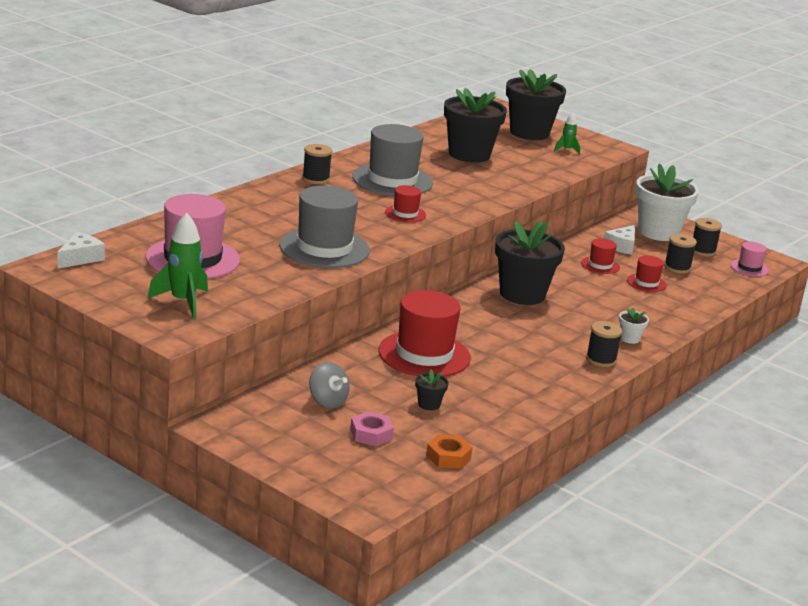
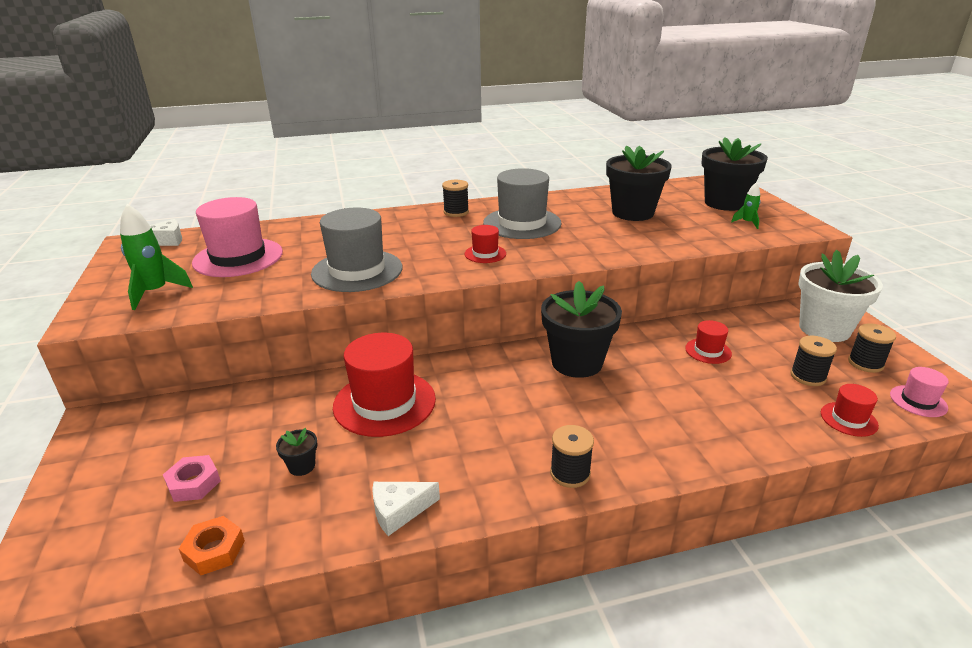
camera: 40 degrees right, 5 degrees up
(327, 401) = (220, 427): grey spinning top -> none
(621, 246) = (759, 335): white cheese -> white cheese (399, 511)
(630, 338) = (642, 455): white flower pot -> none
(646, 283) = (745, 386): red hat -> red hat (848, 419)

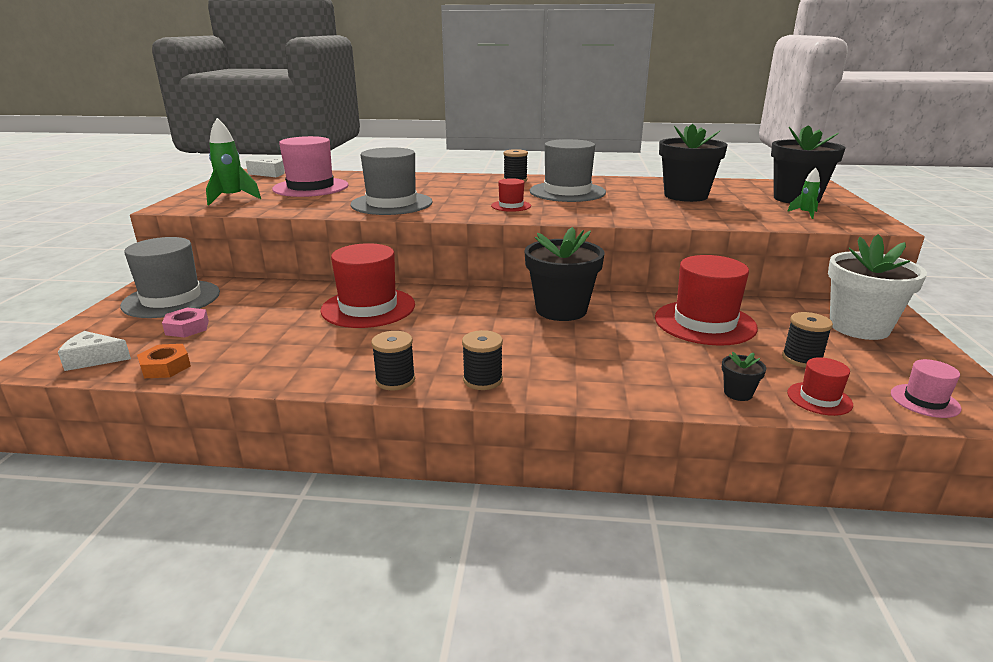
camera: 20 degrees right, 5 degrees down
(137, 443) = (171, 299): none -> grey hat
(301, 466) = (270, 333): black flower pot -> black flower pot (738, 393)
(399, 511) = (317, 373): white cheese -> white cheese (93, 359)
(708, 351) = (704, 323): red hat -> red hat, size x2.06
(865, 363) = (885, 361): black spool -> black spool (395, 380)

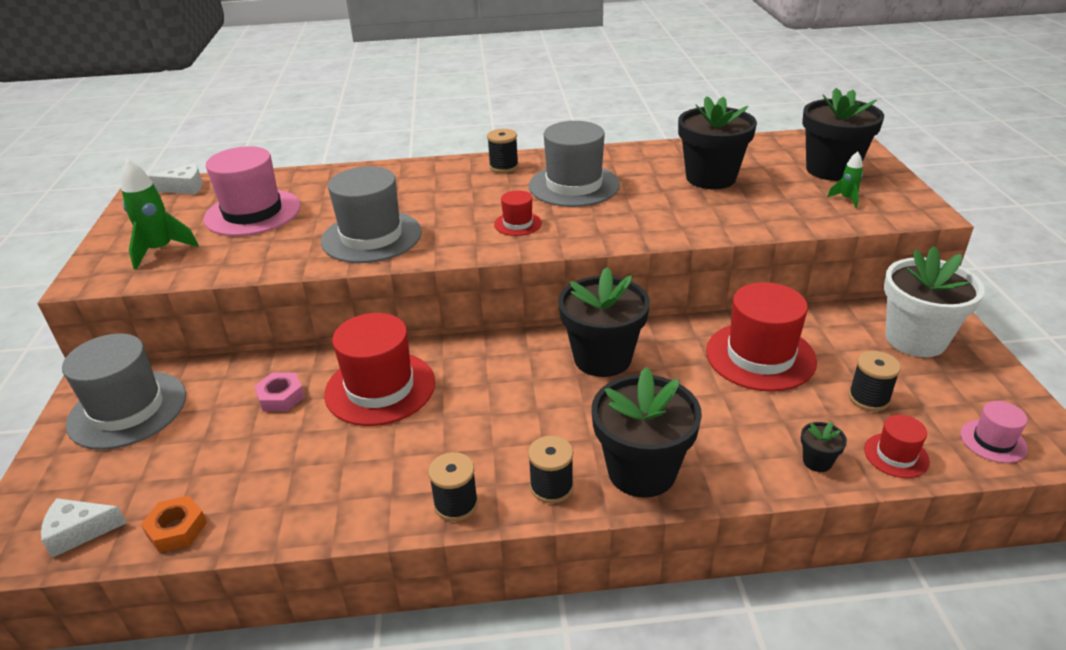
camera: 10 degrees left, 10 degrees up
(187, 328) = (172, 458): pink nut -> pink nut (281, 397)
(568, 380) = (641, 471): none -> black flower pot

